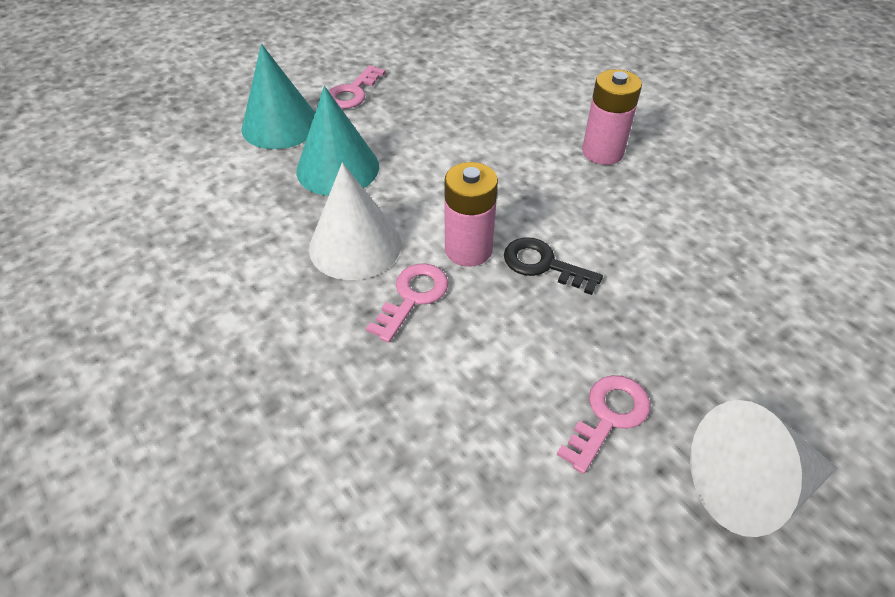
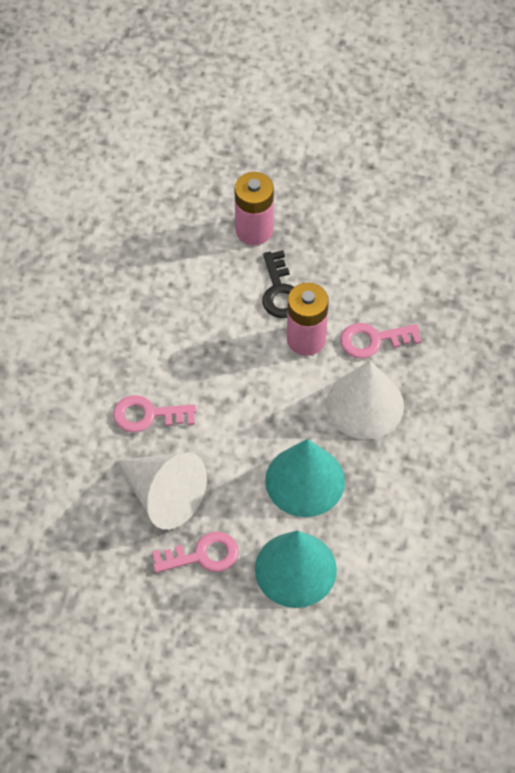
camera: 130 degrees left, 10 degrees up
(602, 152) = (125, 324): pink battery -> pink battery (254, 230)
(608, 417) = (361, 201): pink key -> pink key (148, 415)
(749, 485) = (345, 131): white cone -> white cone (163, 496)

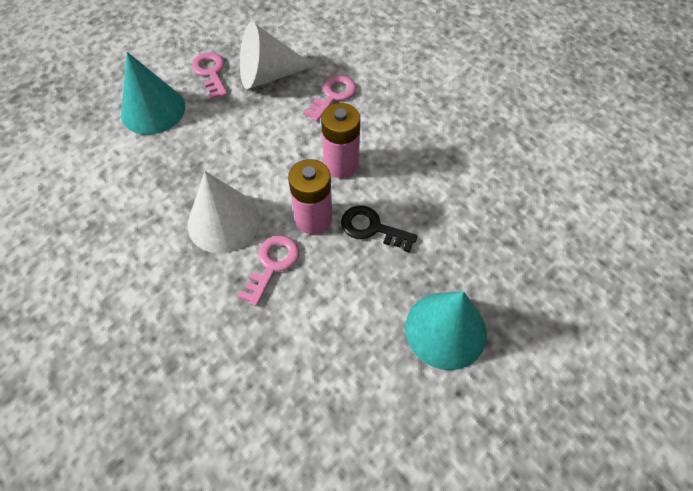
camera: 125 degrees right, 0 degrees up
(202, 555) = (211, 73): pink key -> pink key turned 135 degrees clockwise
(254, 230) = (448, 246): pink battery -> pink battery (341, 164)
(305, 481) = (204, 149): turquoise cone -> turquoise cone (445, 330)

